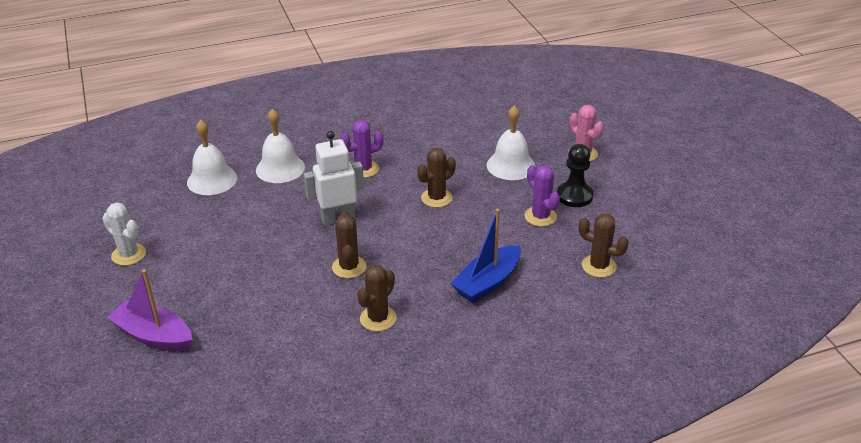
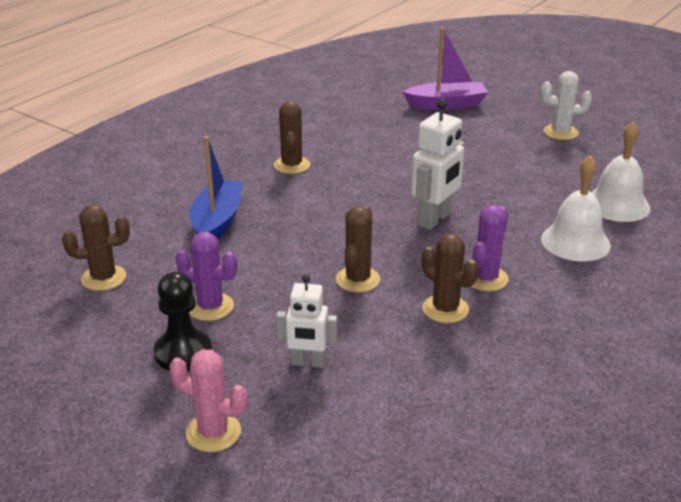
camera: 145 degrees right, 5 degrees down
(349, 267) = (365, 187): brown cactus -> brown cactus (445, 309)
(511, 165) = (308, 363): white bell -> white robot

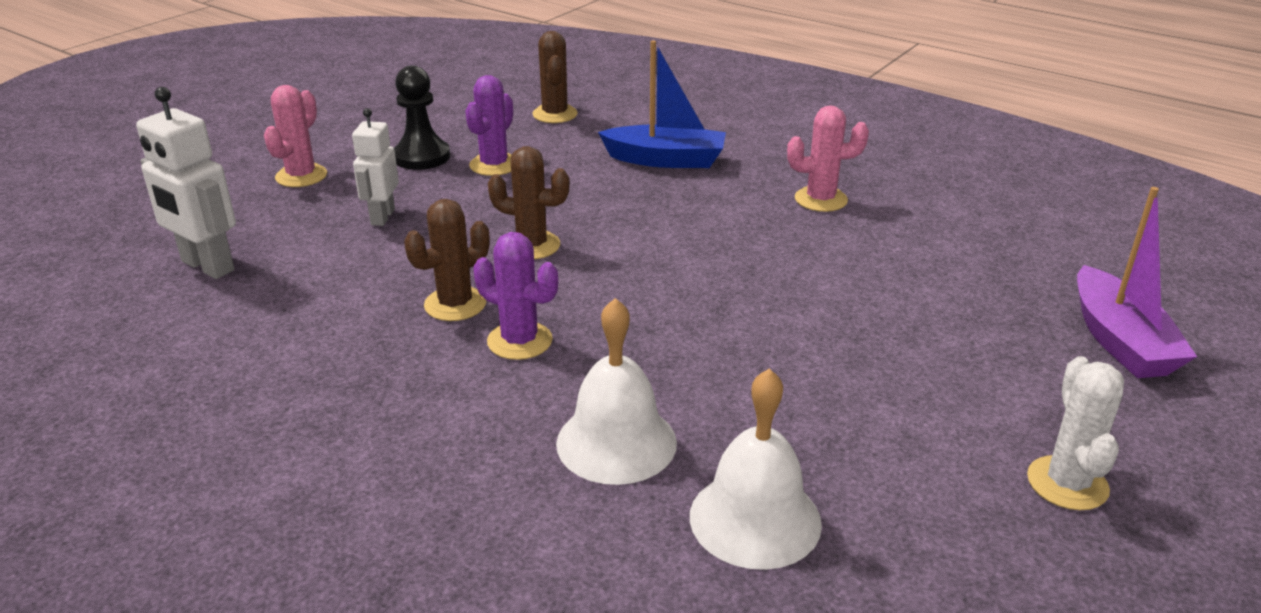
camera: 90 degrees right, 0 degrees up
(292, 165) = (821, 199): brown cactus -> pink cactus
(434, 219) = (681, 307): white robot -> white robot (207, 266)

